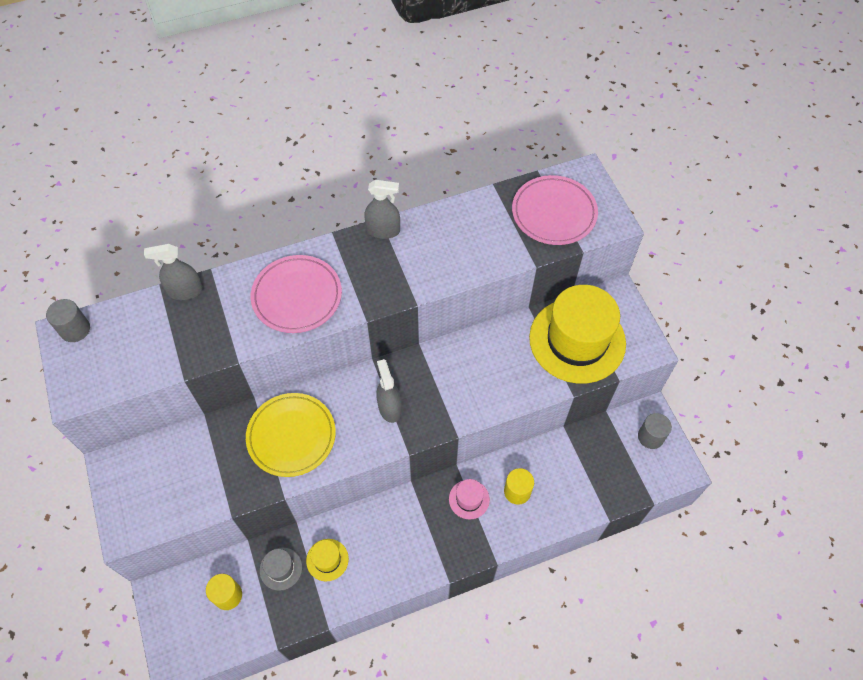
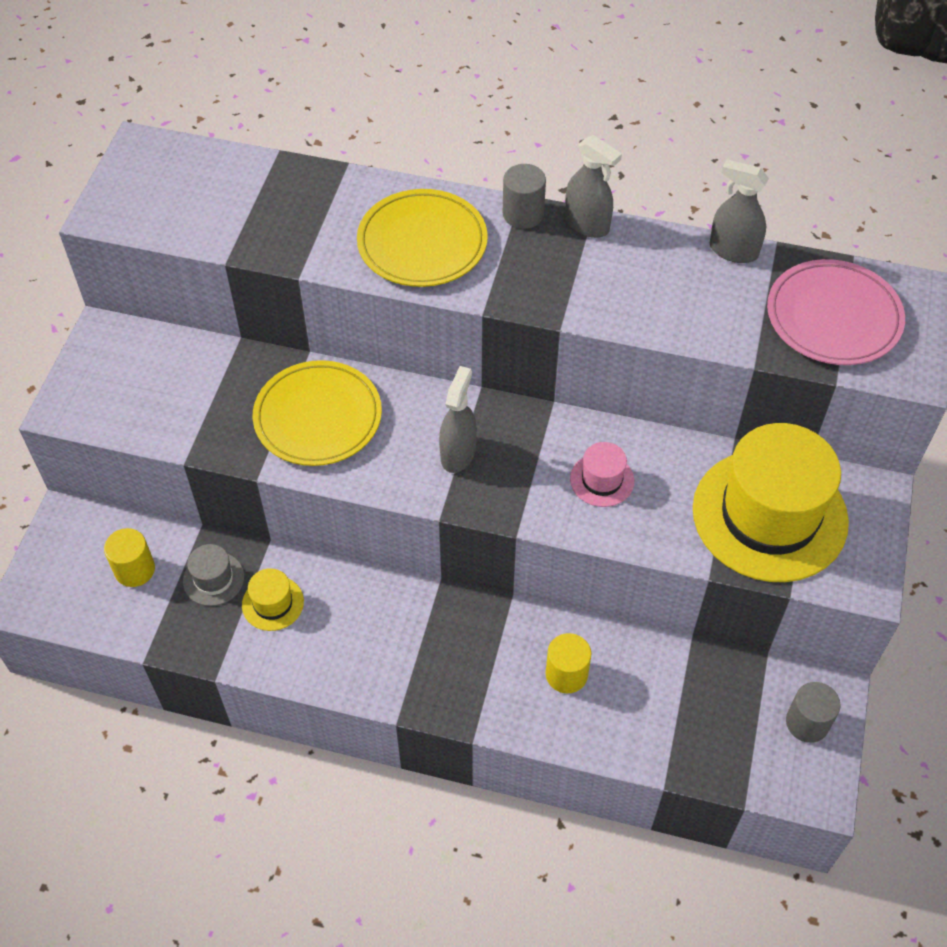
camera: 35 degrees right, 5 degrees down
(75, 329) = (155, 150): grey cylinder -> grey cylinder (523, 214)
(185, 291) = (301, 172): grey spray bottle -> grey spray bottle (733, 250)
(297, 296) = (422, 243): pink plate -> yellow plate
(469, 499) = (496, 644): pink hat -> pink hat (602, 480)

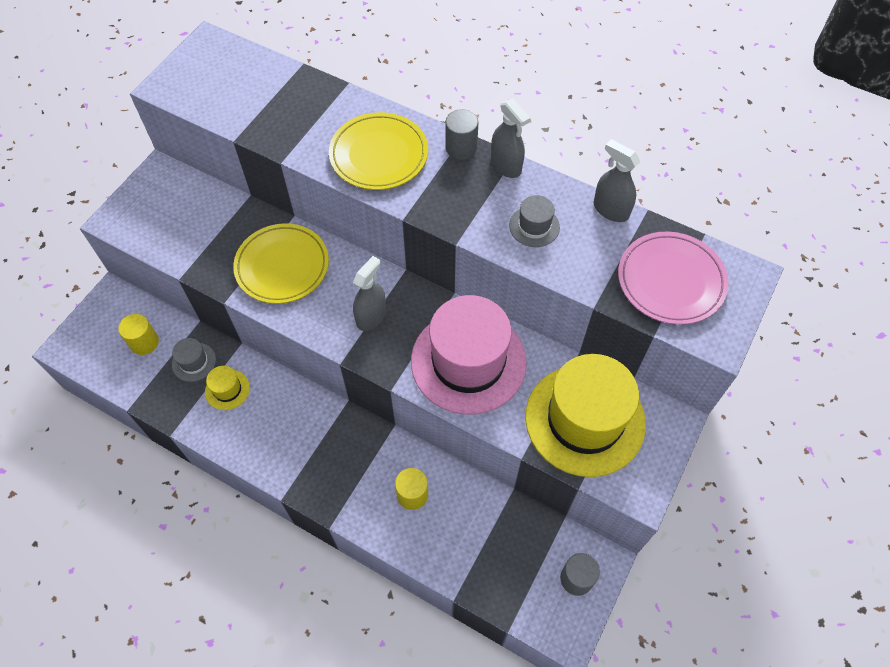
camera: 15 degrees right, 5 degrees up
(602, 480) = (468, 361): pink hat -> pink hat, size x2.36
(648, 289) = (534, 226): none -> grey hat

